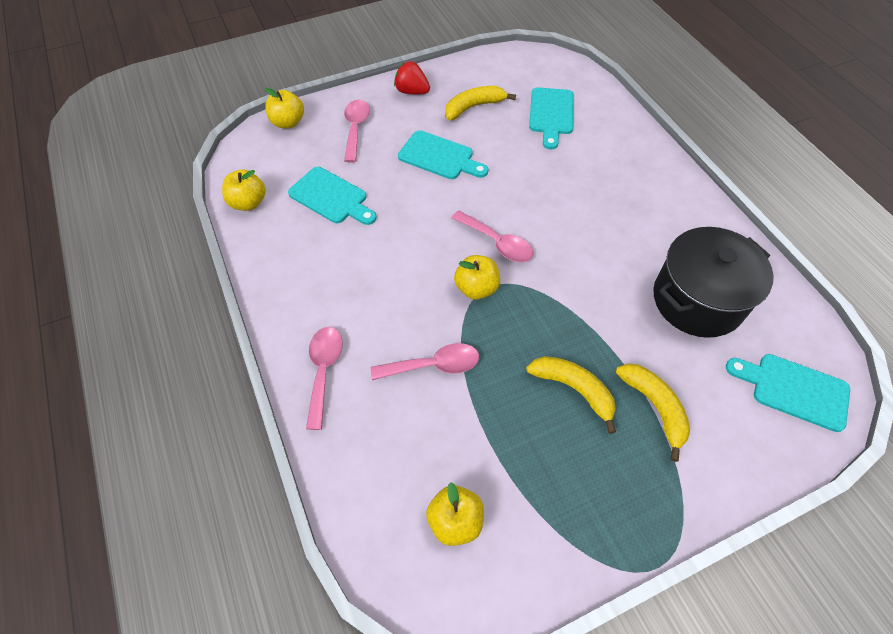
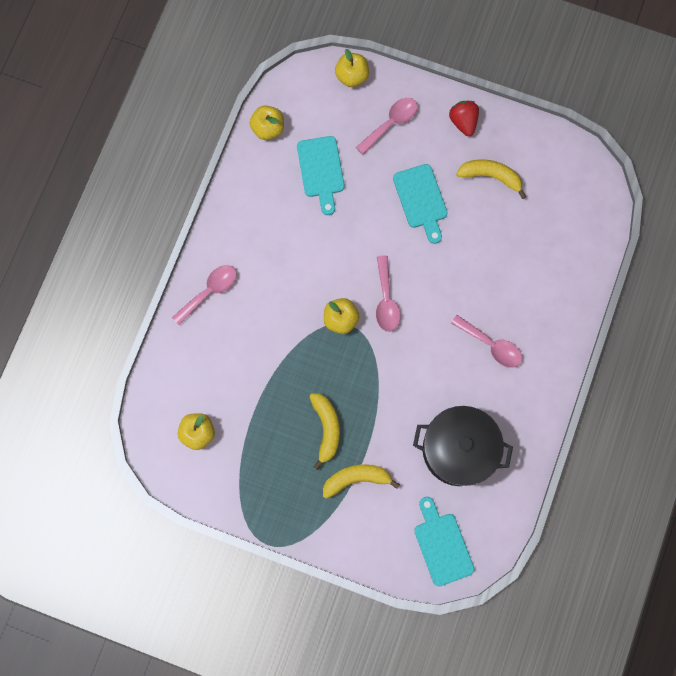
camera: 45 degrees right, 20 degrees up
(434, 365) = (268, 344): pink spoon -> pink spoon (491, 345)
(551, 114) = (537, 233): turquoise cutting board -> none
(655, 407) = (356, 479): yellow banana -> yellow banana turned 120 degrees counterclockwise

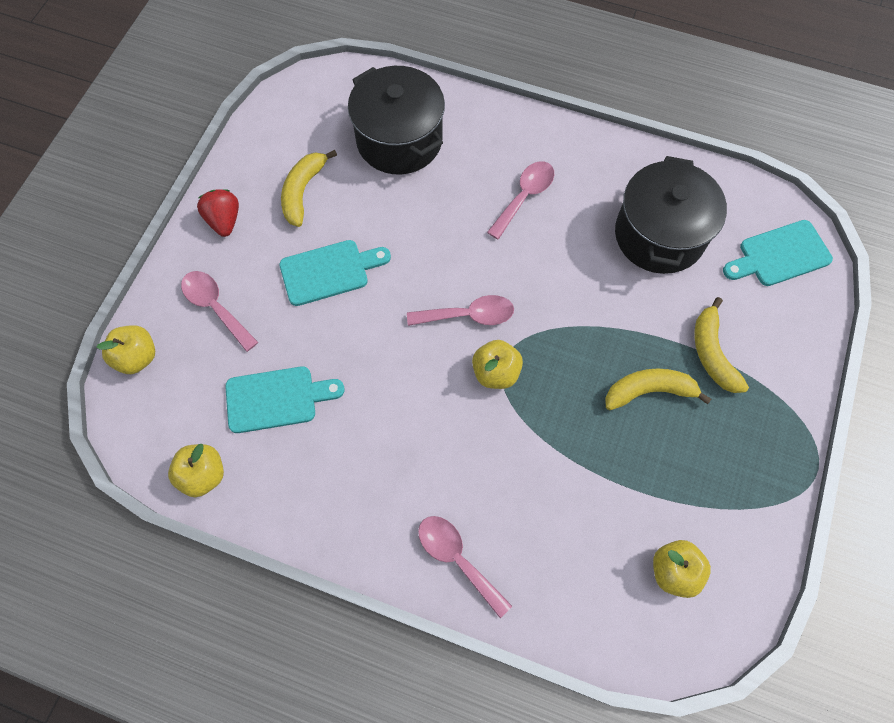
camera: 90 degrees left, 10 degrees down
(463, 122) = (224, 220): red strawberry -> red strawberry turned 90 degrees clockwise
(542, 247) = (399, 140): none -> black pot

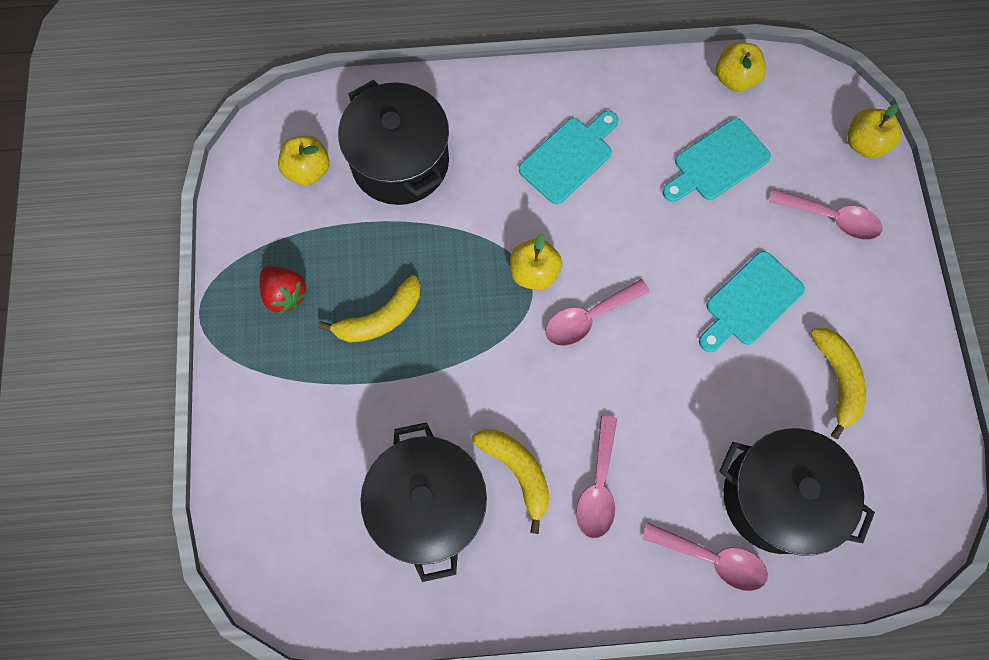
camera: 155 degrees right, 5 degrees up
(224, 220) = (891, 309): red strawberry -> red strawberry (285, 294)
(457, 559) = (491, 105): pink spoon -> pink spoon (712, 559)
(576, 537) = (400, 162): none -> black pot
(712, 353) = (330, 386): yellow banana -> yellow banana (517, 471)
(780, 255) = (286, 541): turquoise cutting board -> turquoise cutting board (569, 157)

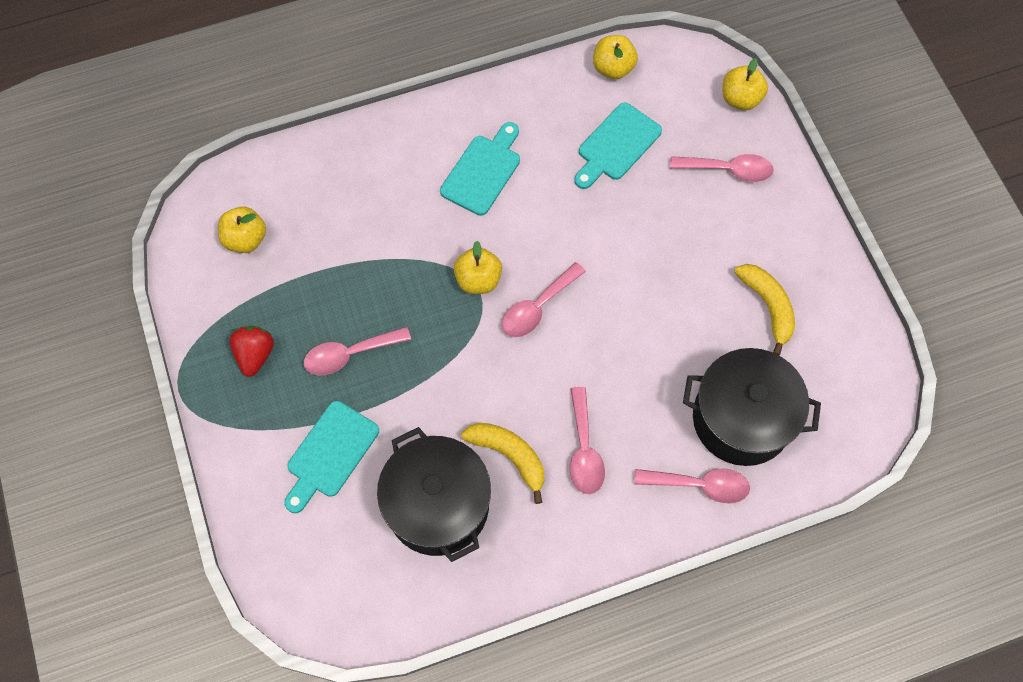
camera: 15 degrees left, 5 degrees down
(285, 294) = (255, 355): red strawberry -> red strawberry turned 120 degrees counterclockwise
(380, 318) = (349, 354): yellow banana -> pink spoon
(400, 162) = (329, 211): black pot -> none
(750, 302) = (676, 259): turquoise cutting board -> turquoise cutting board (330, 454)

